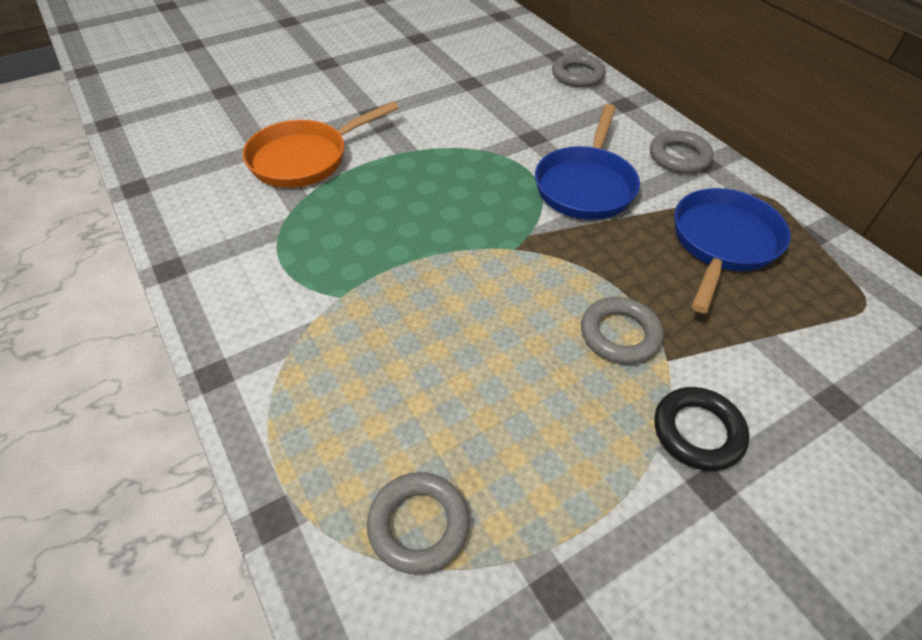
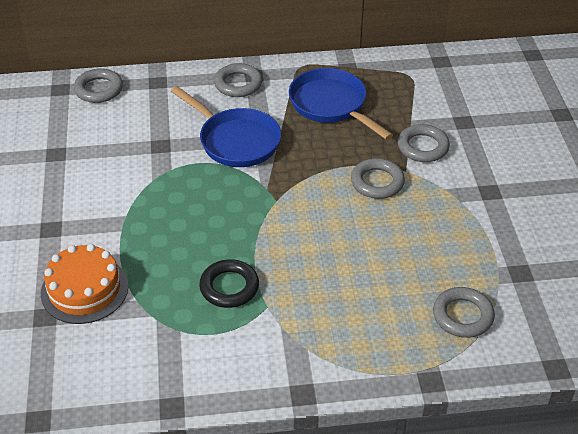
camera: 65 degrees left, 5 degrees down
(305, 158) = (84, 289): orange pan -> orange cake
(698, 432) = (457, 181): black ring -> black ring (229, 287)
(733, 365) = (423, 147): none -> grey ring

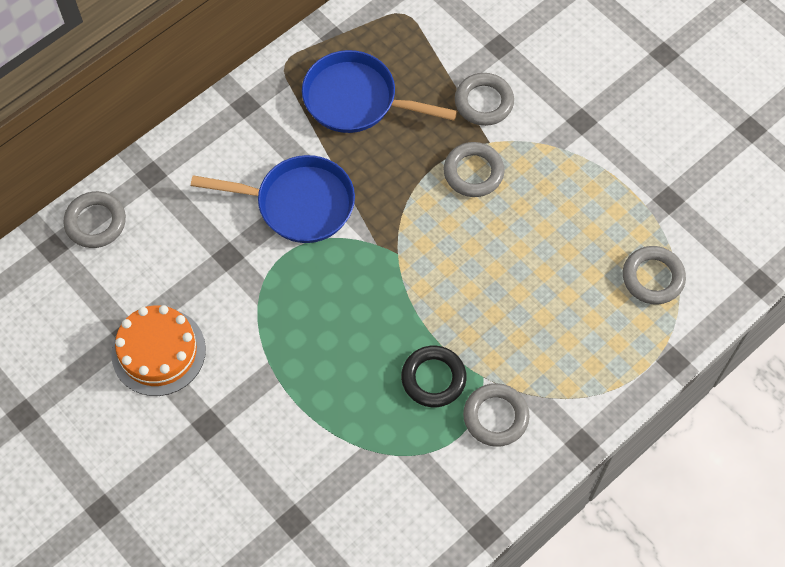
camera: 35 degrees left, 20 degrees up
(84, 289) = (303, 468): orange cake -> orange cake (158, 351)
(238, 84) = (239, 127): grey ring -> grey ring (495, 417)

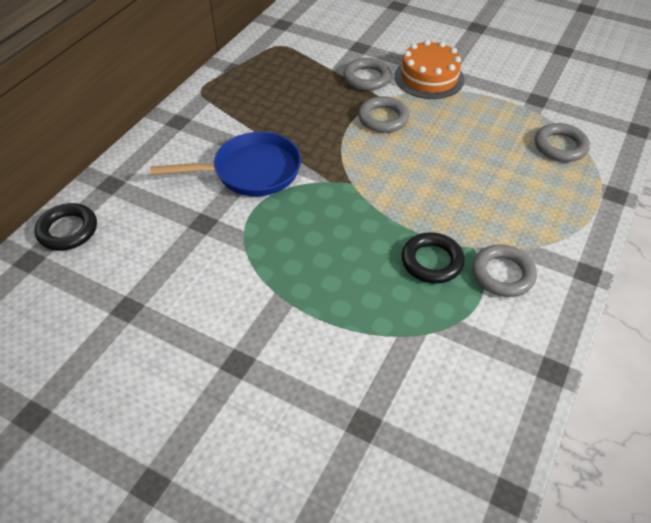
camera: 20 degrees left, 15 degrees down
(95, 222) = (68, 230): grey ring -> black ring
(158, 351) = (163, 315): orange cake -> orange cake (429, 77)
(357, 100) = (268, 98): blue pan -> none

